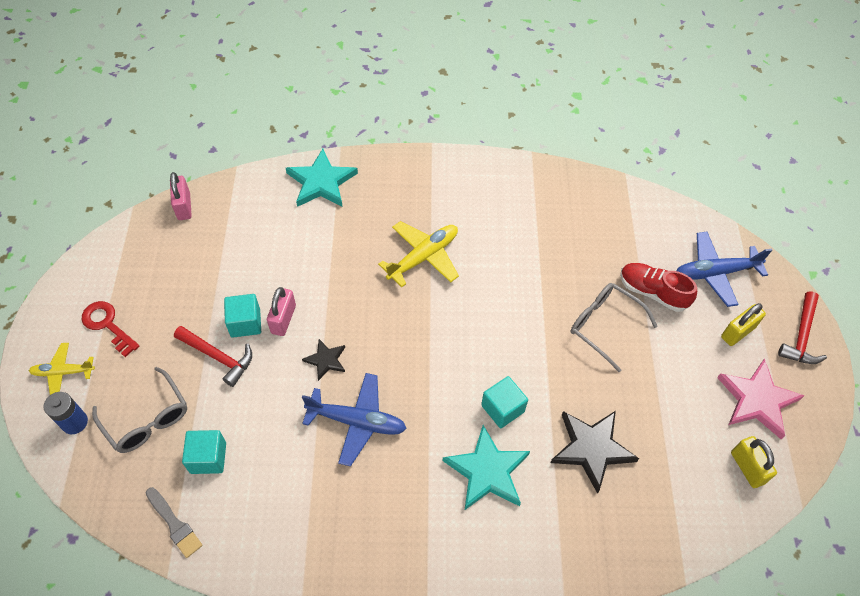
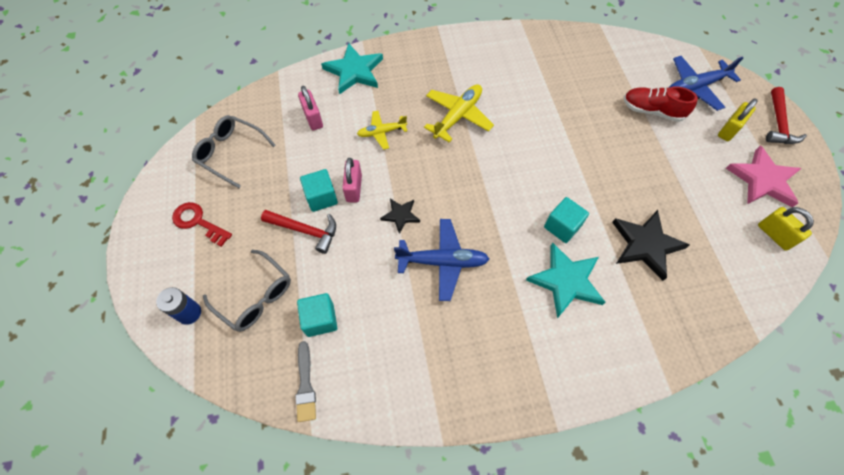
camera: 10 degrees left, 5 degrees up
(63, 372) = (167, 271): yellow plane -> yellow plane (381, 132)
(174, 524) = (305, 385): grey brush -> grey brush turned 45 degrees clockwise
(184, 206) = (240, 110): pink padlock -> pink padlock (313, 118)
(604, 325) = (622, 144): grey glasses -> grey glasses (230, 153)

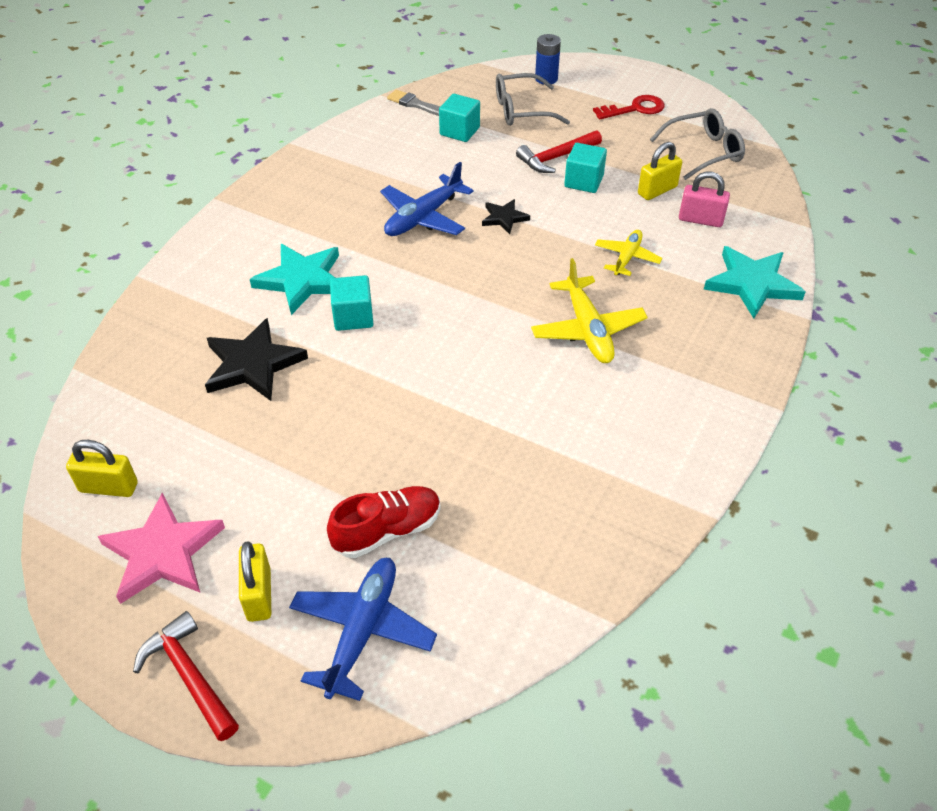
camera: 130 degrees right, 15 degrees down
(299, 154) = (657, 190): none -> yellow padlock
(354, 188) = (571, 205): pink padlock -> none

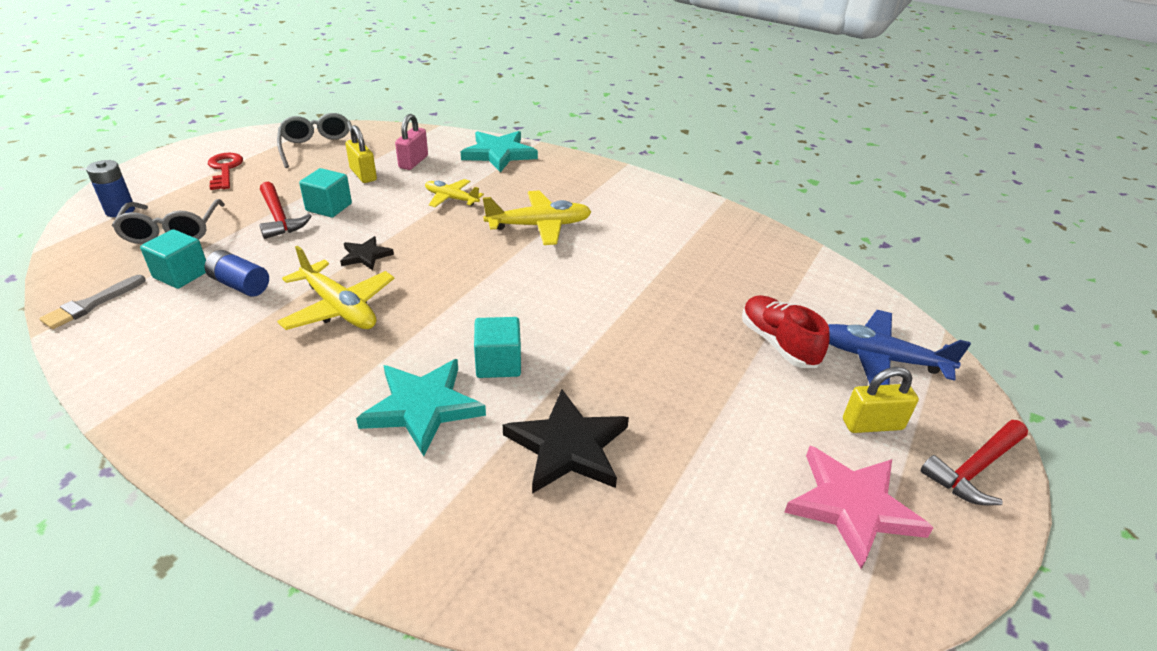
camera: 90 degrees left, 10 degrees down
(109, 487) = (778, 575): yellow padlock -> none
(423, 217) = (339, 308): blue plane -> yellow plane
(449, 161) = (240, 285): none -> blue battery

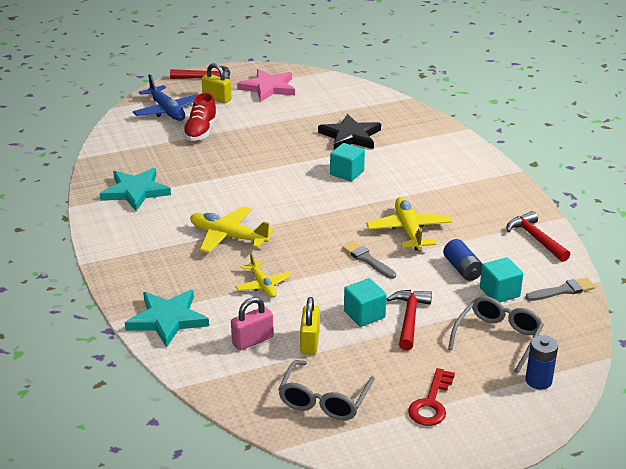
camera: 140 degrees left, 5 degrees down
(138, 367) = (536, 238): none -> red hammer
(365, 256) = (367, 260): black star -> grey brush
(422, 407) = (400, 170): turquoise star -> turquoise star (135, 191)

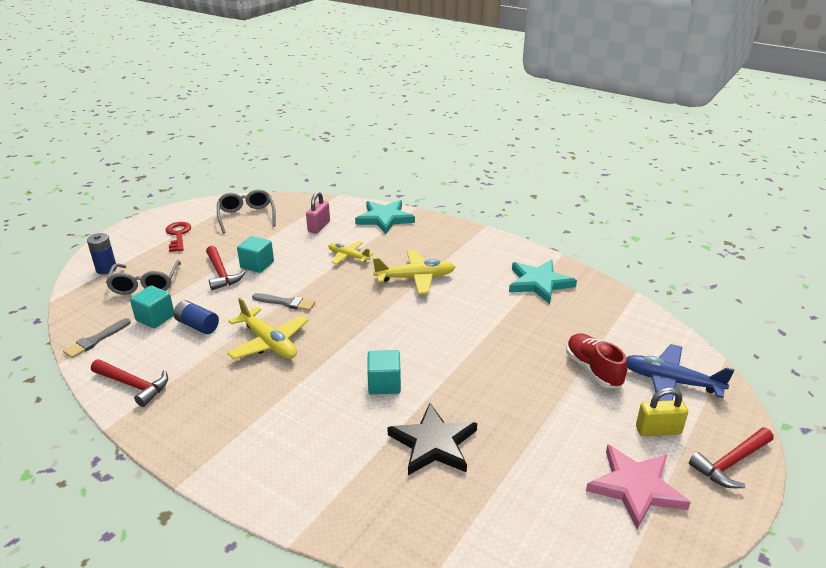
camera: 145 degrees right, 0 degrees up
(309, 342) = (281, 238): yellow padlock -> none

